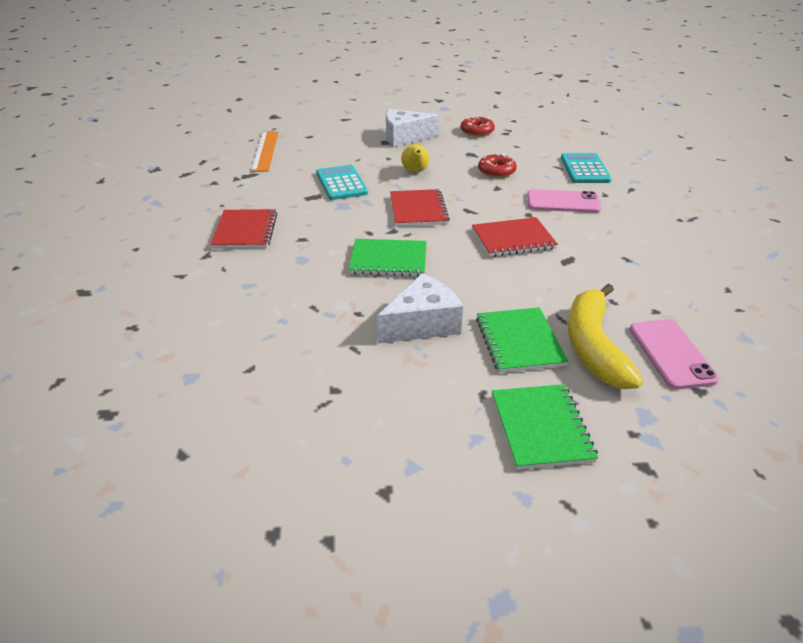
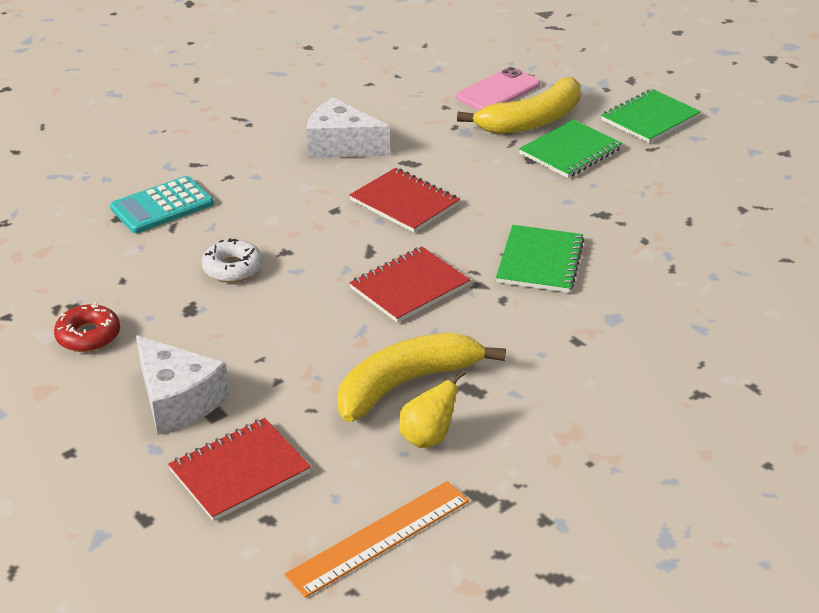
camera: 125 degrees left, 0 degrees up
(245, 231) = (618, 396): red notebook -> red notebook (240, 471)
(341, 183) = (407, 384): turquoise calculator -> yellow banana
(388, 260) = (540, 261): green notebook -> green notebook turned 45 degrees clockwise
(415, 172) = (302, 334): yellow pear -> yellow pear (428, 437)
(422, 324) = (611, 202): white cheese -> white cheese (341, 145)
(496, 171) = (232, 268): red donut -> white donut
(563, 202) = (278, 197): pink phone -> none

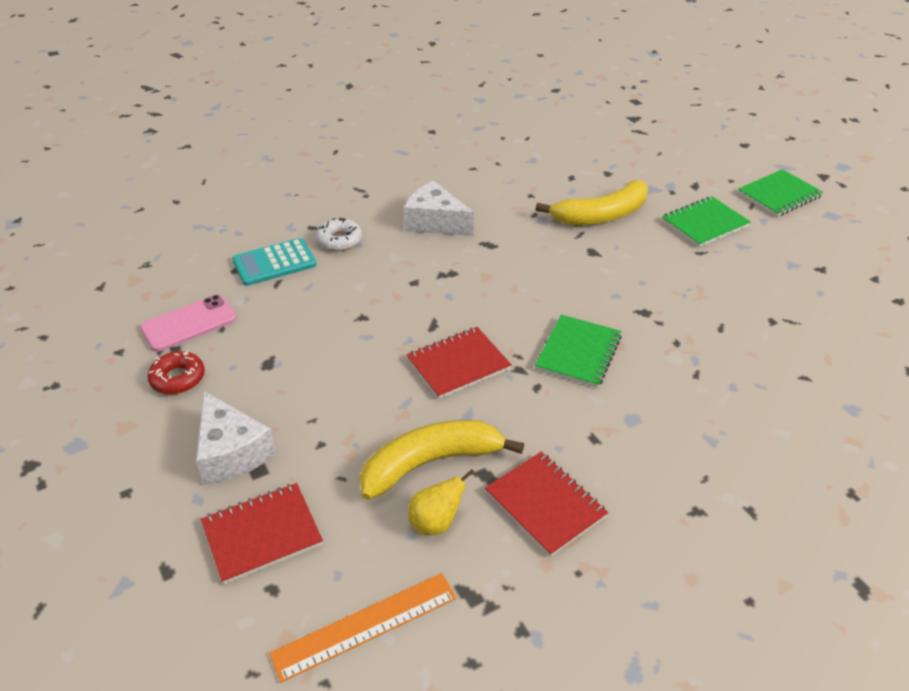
camera: 10 degrees right, 5 degrees up
(232, 268) = (314, 328): white donut -> white donut (339, 240)
(404, 203) = (474, 281): red notebook -> red notebook (545, 504)
(498, 91) = (578, 185): pink phone -> pink phone (189, 323)
(570, 151) = (628, 248): green notebook -> green notebook (779, 195)

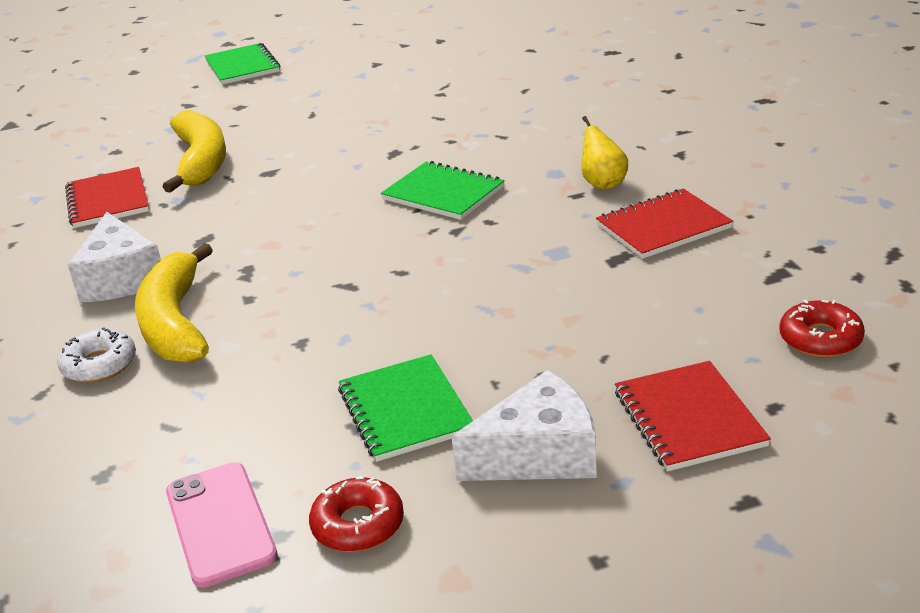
camera: 75 degrees left, 10 degrees down
(274, 263) = (112, 431): turquoise calculator -> none
(365, 626) = (820, 339): orange ruler -> red donut
(431, 463) = (591, 292): yellow banana -> yellow banana (175, 323)
(435, 222) = (121, 278): white cheese -> white cheese turned 60 degrees counterclockwise
(436, 522) = (681, 292): yellow pear -> yellow pear (603, 183)
(458, 364) = (431, 269): red notebook -> red notebook (108, 200)
(704, 223) = (263, 107): green notebook -> green notebook (405, 410)

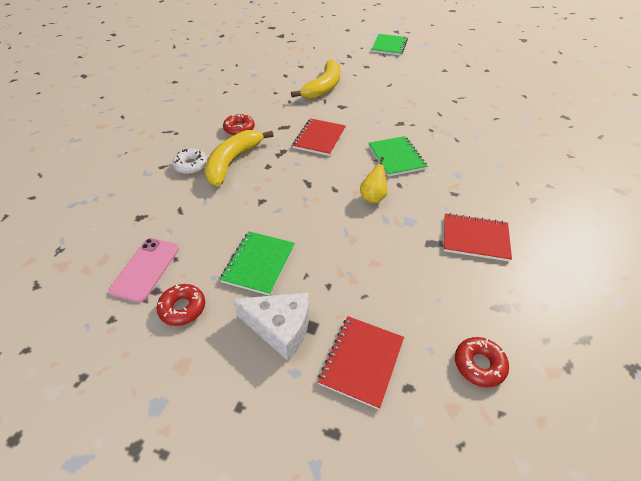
camera: 35 degrees right, 15 degrees up
(108, 200) = (274, 89): red notebook -> red notebook (319, 138)
(121, 278) = (239, 129): white cheese -> red donut
(603, 183) = (474, 194): yellow pear -> yellow pear (373, 197)

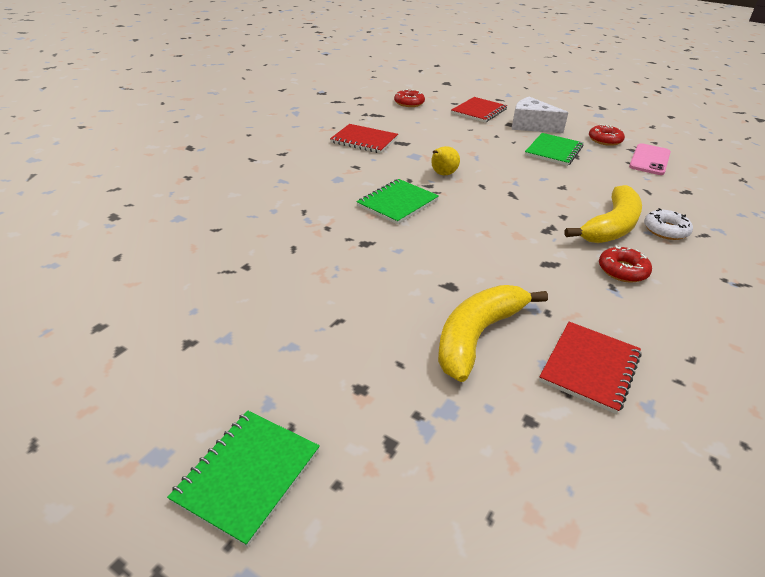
camera: 170 degrees left, 10 degrees down
(319, 138) = (494, 239): red notebook -> red notebook (590, 368)
(396, 157) = (397, 203): green notebook -> green notebook turned 45 degrees clockwise

